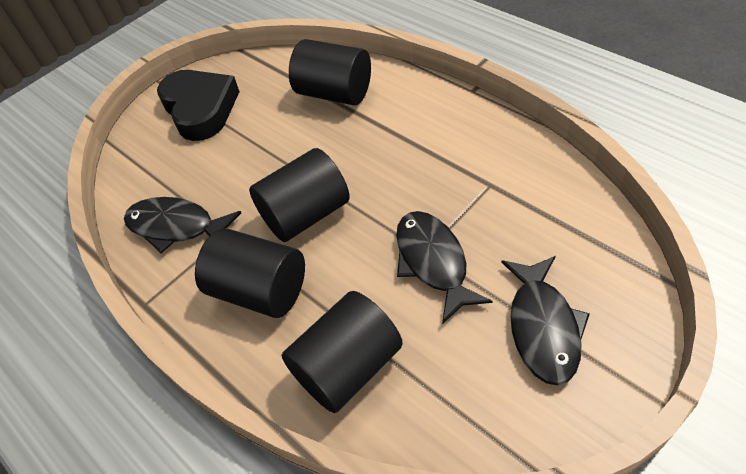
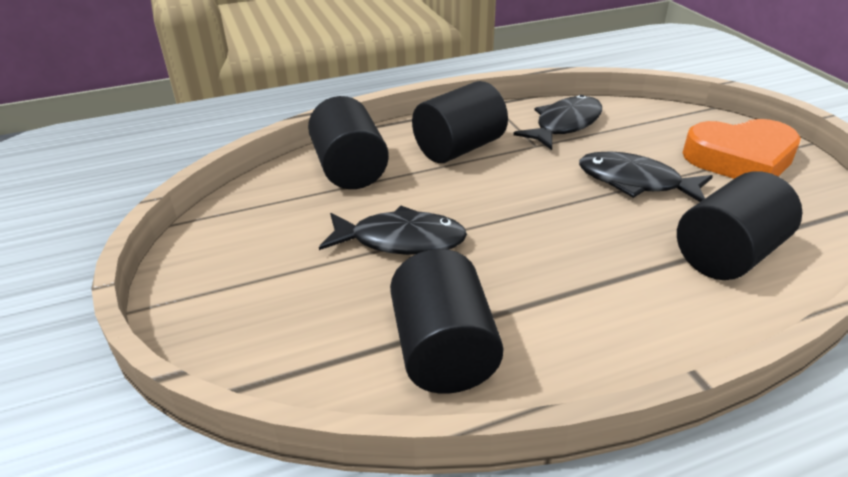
camera: 110 degrees right, 15 degrees down
(200, 109) = (740, 159): black heart -> orange heart
(305, 214) = (526, 187): black cylinder -> black cylinder (443, 351)
(543, 327) = (267, 276): black fish -> black fish (635, 182)

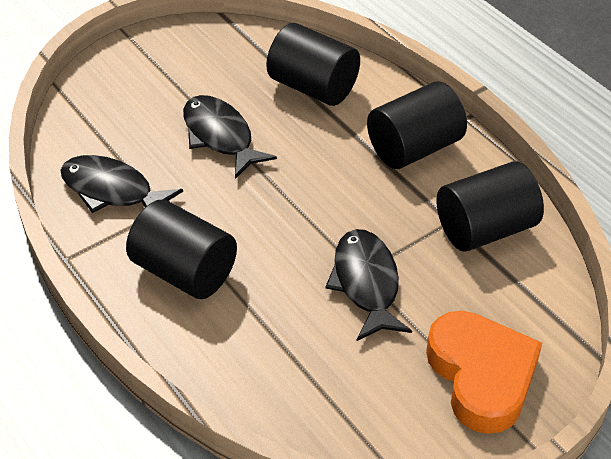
camera: 105 degrees left, 10 degrees up
(350, 169) = (253, 359): black cylinder -> black cylinder (414, 148)
(635, 182) = (220, 136): black fish -> black fish turned 135 degrees clockwise
(740, 159) = (162, 71): orange heart -> orange heart (481, 376)

